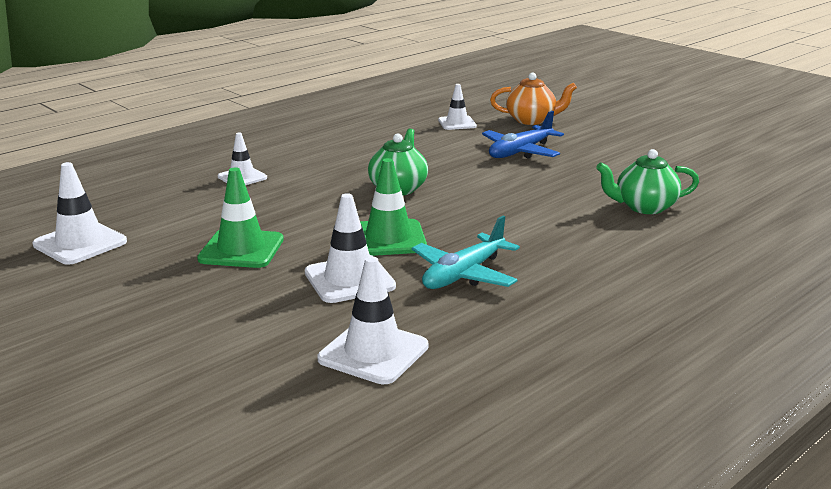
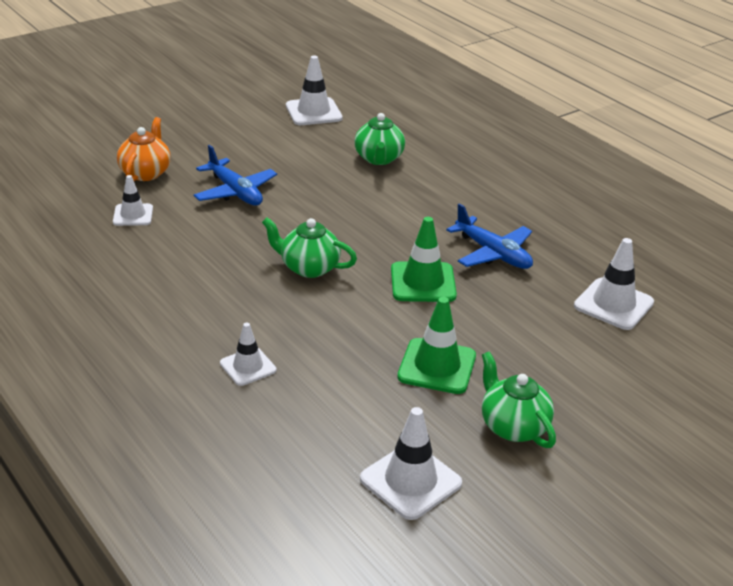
camera: 85 degrees left, 10 degrees up
(142, 287) = (513, 426): none -> green teapot
(349, 280) = (500, 308): white traffic cone -> white traffic cone (313, 112)
(463, 274) = (493, 253): turquoise plane -> blue plane

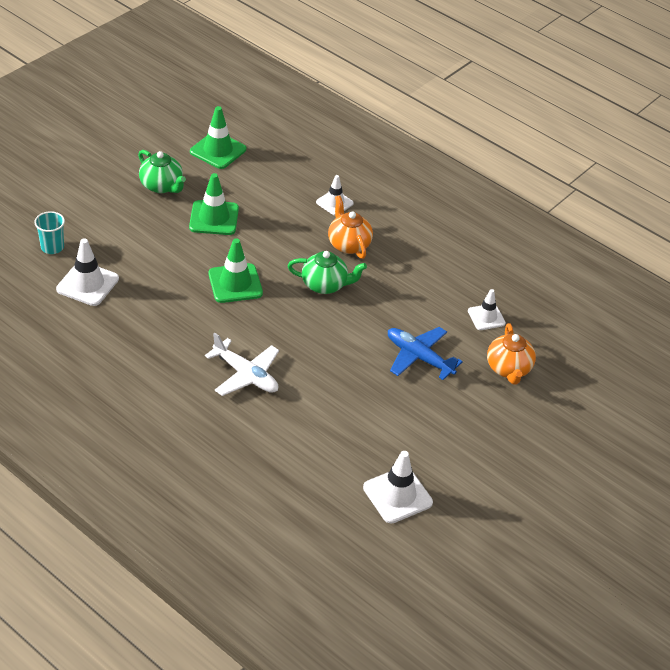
camera: 165 degrees right, 10 degrees up
(255, 309) = (348, 244): none -> orange teapot
(379, 159) = (306, 426): green teapot -> none
(410, 481) = (218, 150): white traffic cone -> green traffic cone
(429, 200) = (246, 375): none -> white plane
(493, 253) = (183, 320): blue plane -> none
(670, 354) = (52, 247): none -> turquoise cup

